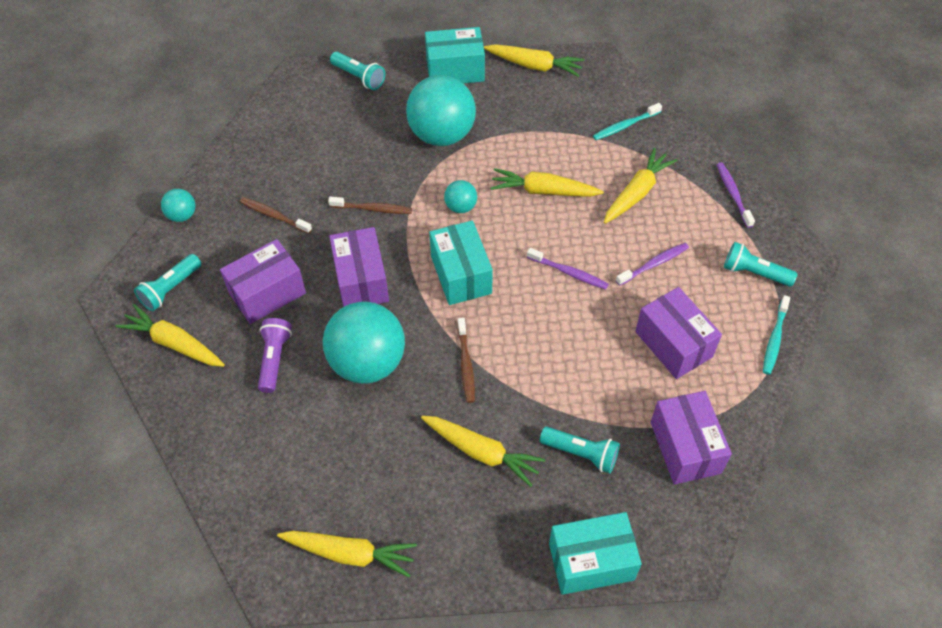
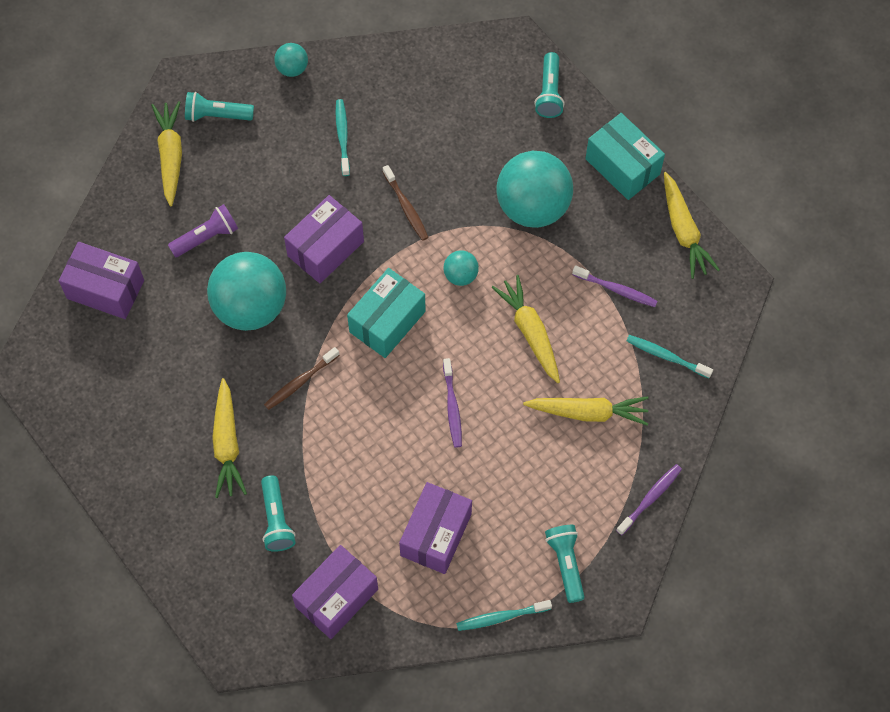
camera: 55 degrees right, 10 degrees up
(267, 293) = (263, 188): purple box -> purple box (105, 289)
(274, 215) = (342, 136): brown toothbrush -> turquoise toothbrush
(350, 554) = (82, 404): yellow carrot -> none
(591, 561) = (186, 580): turquoise box -> none
(654, 264) = (513, 472): purple toothbrush -> purple toothbrush (616, 289)

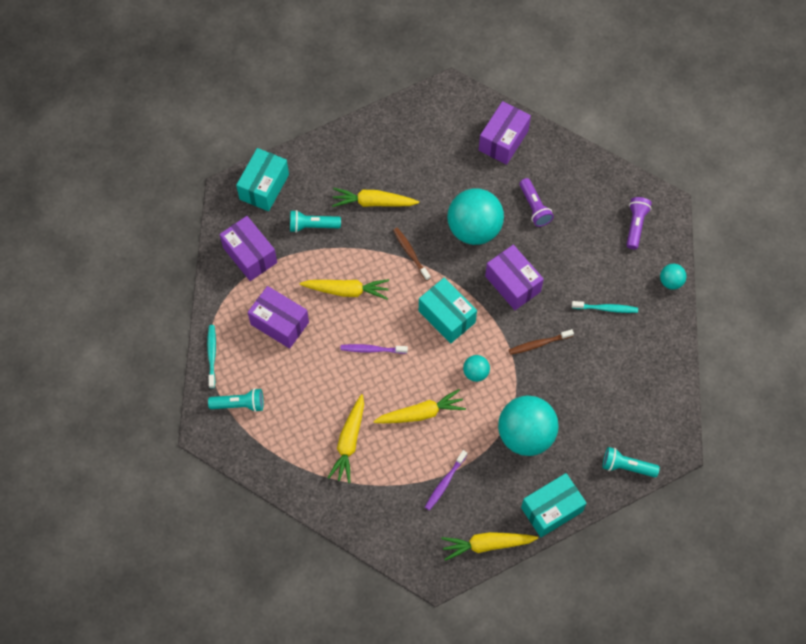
camera: 100 degrees right, 0 degrees up
(170, 156) = (605, 191): yellow carrot -> yellow carrot (346, 290)
(217, 115) = (635, 225): turquoise flashlight -> purple flashlight
(222, 601) = (264, 187): none -> turquoise box
(650, 498) = (274, 472): purple toothbrush -> none
(666, 356) = (383, 508): turquoise toothbrush -> none

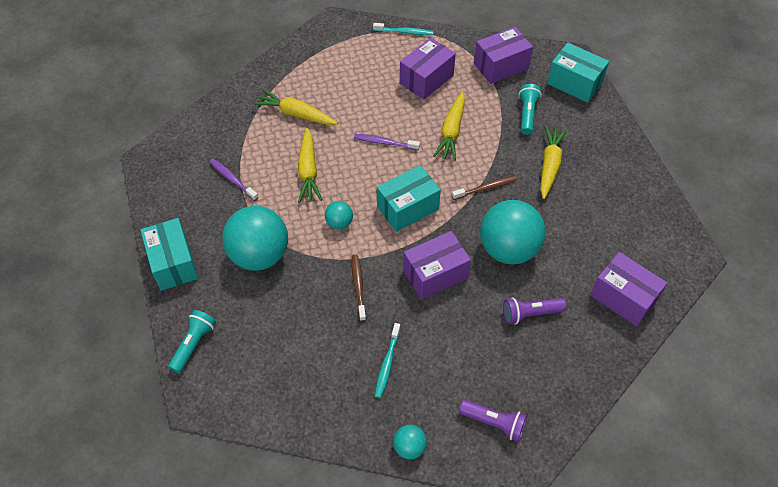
camera: 100 degrees right, 10 degrees down
(239, 404) = (353, 45): turquoise flashlight -> none
(372, 349) = (384, 142): purple toothbrush -> purple toothbrush turned 90 degrees counterclockwise
(487, 545) = (160, 203): yellow carrot -> none

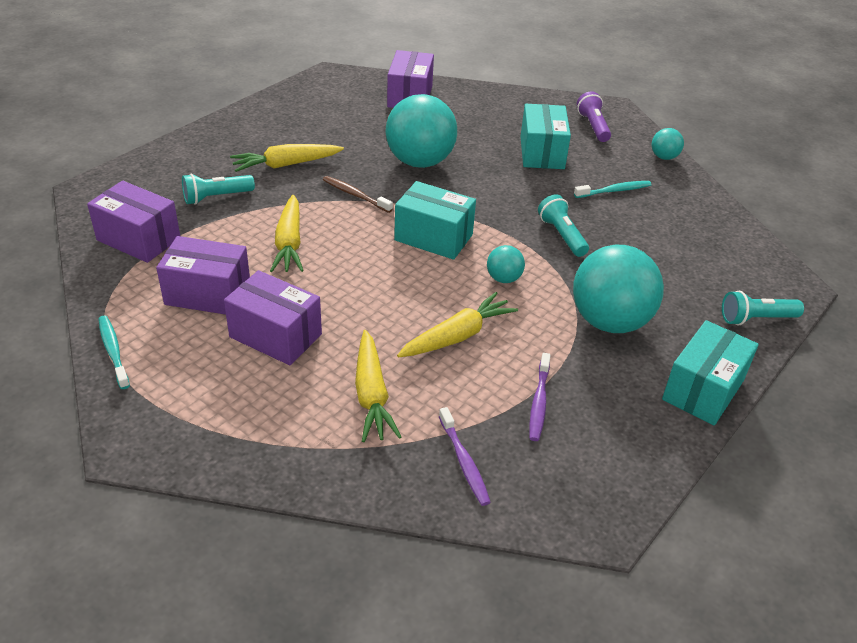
camera: 125 degrees left, 15 degrees down
(358, 286) = (562, 235): brown toothbrush -> turquoise flashlight
(384, 142) = (353, 289): purple toothbrush -> purple toothbrush (464, 462)
(435, 274) = (494, 194): purple box -> purple box (275, 335)
(451, 131) = (289, 243): yellow carrot -> yellow carrot turned 105 degrees clockwise
(530, 314) = (476, 134): purple flashlight -> none
(574, 83) = (137, 178): turquoise box -> turquoise box (542, 153)

